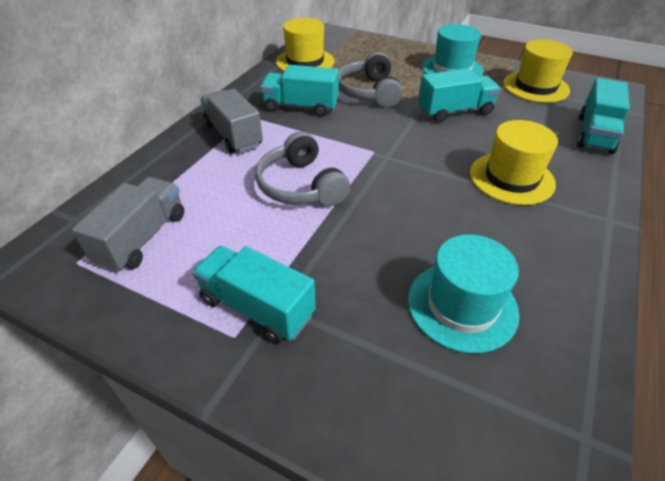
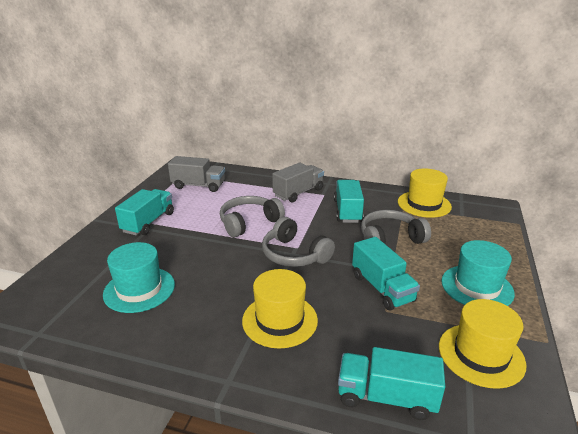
camera: 80 degrees right, 15 degrees down
(389, 155) = (294, 254): none -> grey headphones

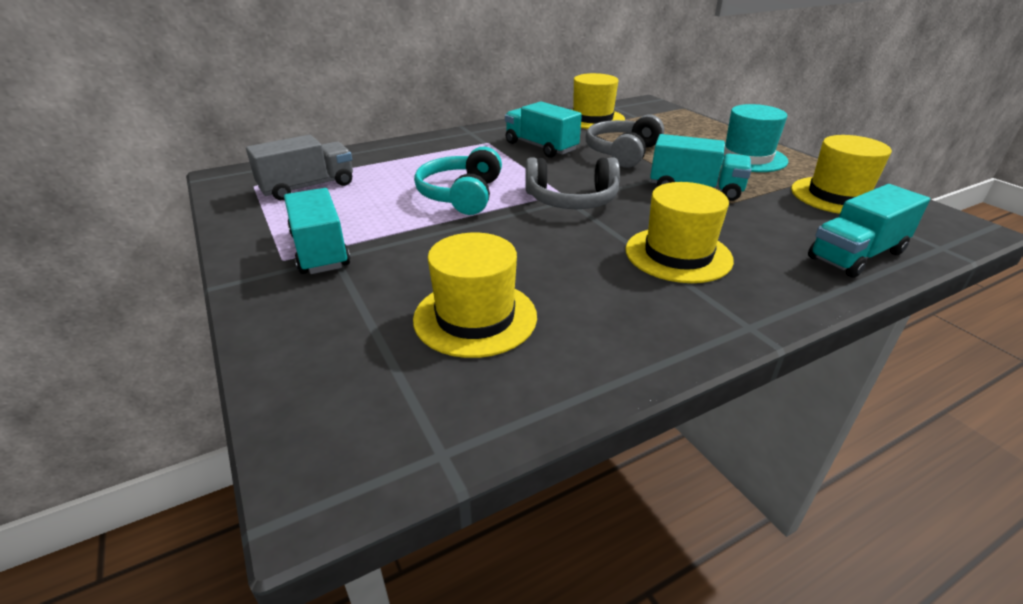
camera: 45 degrees left, 5 degrees up
(139, 289) = (475, 317): turquoise hat -> yellow hat
(249, 222) = (461, 195): grey headphones -> turquoise headphones
(298, 193) = (456, 150): grey truck -> none

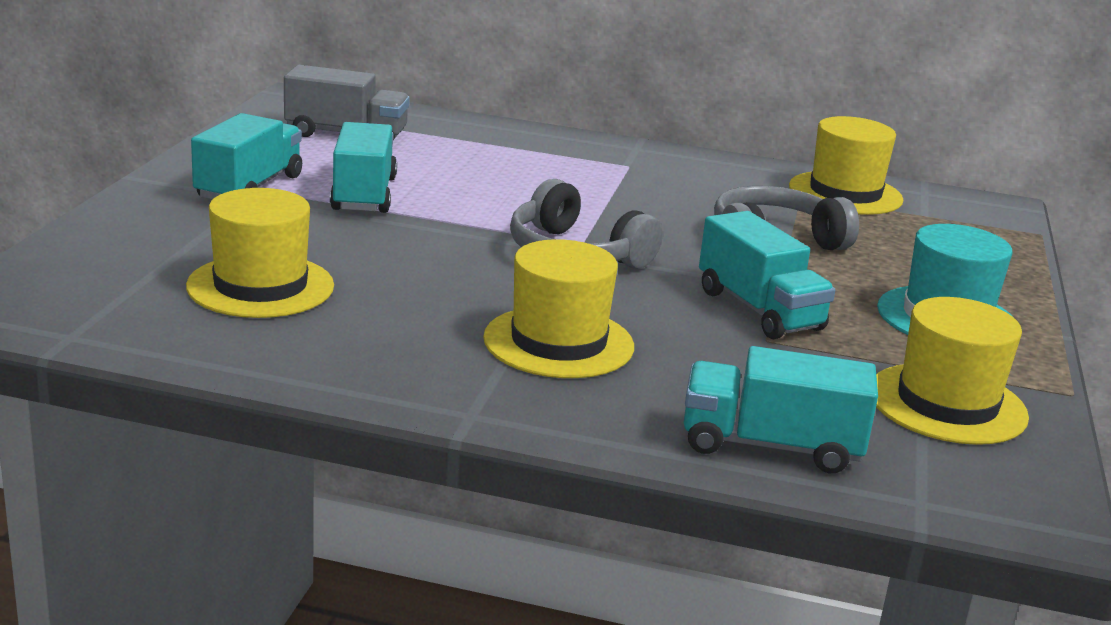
camera: 40 degrees right, 10 degrees down
(461, 195) = (472, 200): turquoise headphones -> none
(541, 147) = (682, 195): turquoise truck -> turquoise truck (364, 194)

